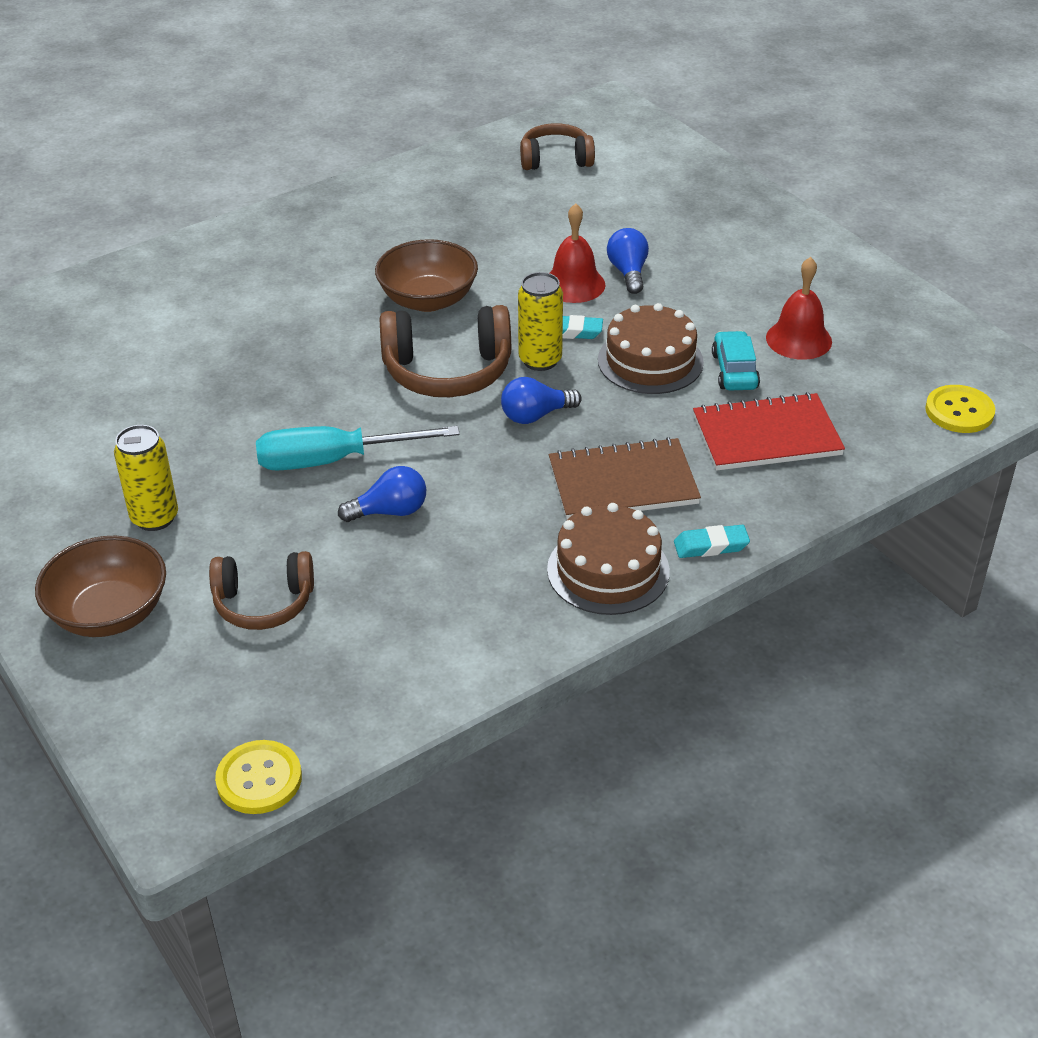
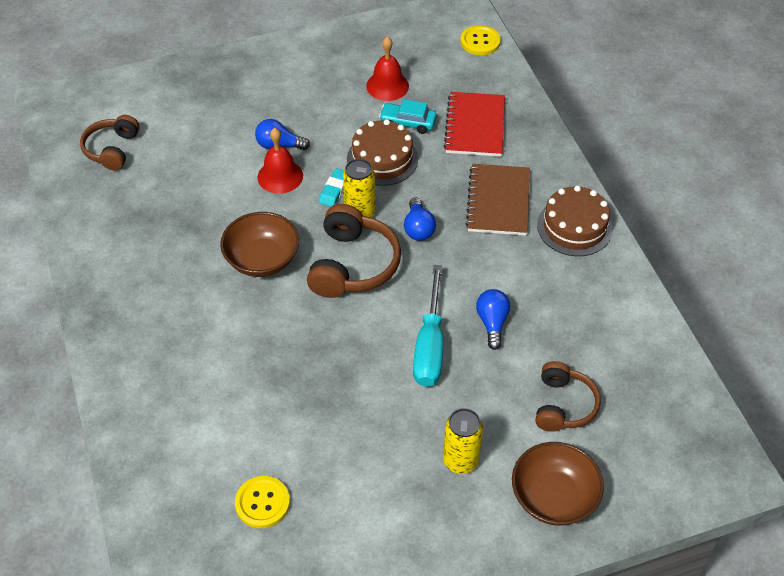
camera: 75 degrees left, 10 degrees up
(259, 779) = (715, 427): yellow button -> yellow button (262, 503)
(711, 546) = (565, 176): turquoise eraser -> none

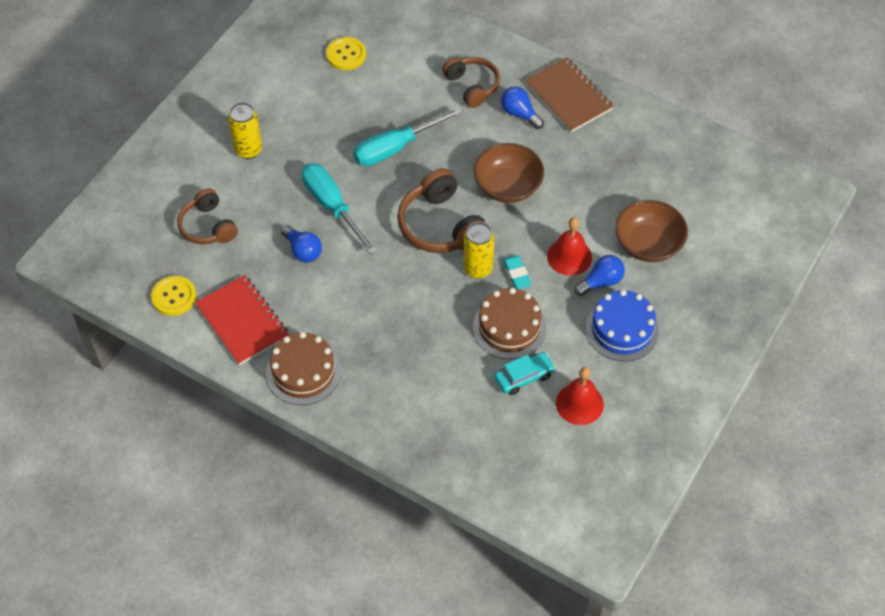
camera: 140 degrees right, 5 degrees up
(112, 149) = (716, 190): brown headphones -> brown headphones (472, 86)
(303, 108) = (622, 329): none -> blue cake
(318, 361) = (395, 148): none -> turquoise screwdriver
(418, 228) = (422, 286): blue light bulb -> blue light bulb (520, 114)
(475, 126) = (466, 415): red notebook -> red notebook (242, 321)
(480, 41) = (549, 519): yellow button -> yellow button (174, 297)
(498, 201) = (382, 353): brown notebook -> brown notebook (568, 96)
(553, 497) = (172, 167): brown bowl -> brown bowl (648, 244)

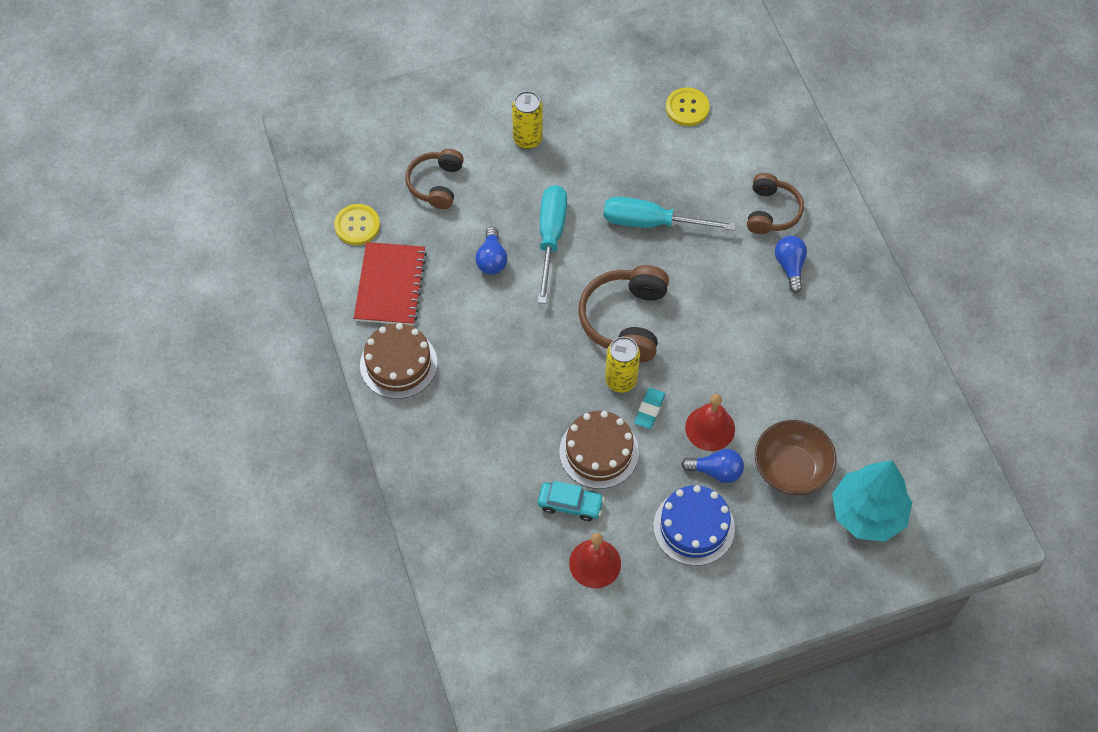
camera: 40 degrees right, 5 degrees up
(508, 186) = (716, 326): brown bowl -> none
(568, 96) = (850, 281): brown notebook -> none
(723, 237) = (867, 513): none -> turquoise tree

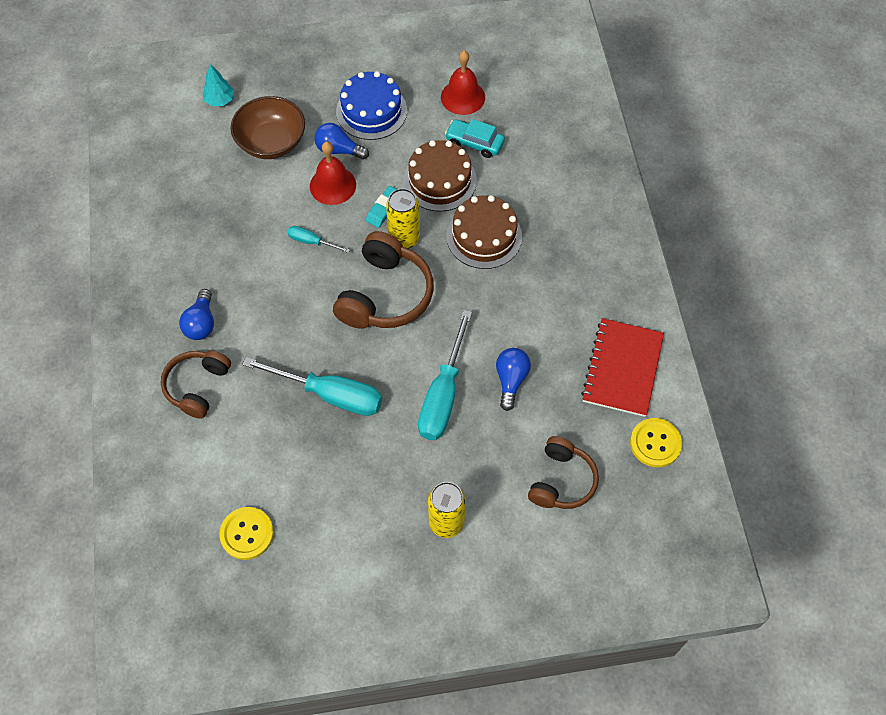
camera: 170 degrees left, 0 degrees up
(398, 364) = (619, 286): brown cake -> brown cake (484, 236)
(712, 362) = (311, 242): none -> turquoise screwdriver
(867, 513) = (220, 100): turquoise tree -> turquoise tree, size x0.46

